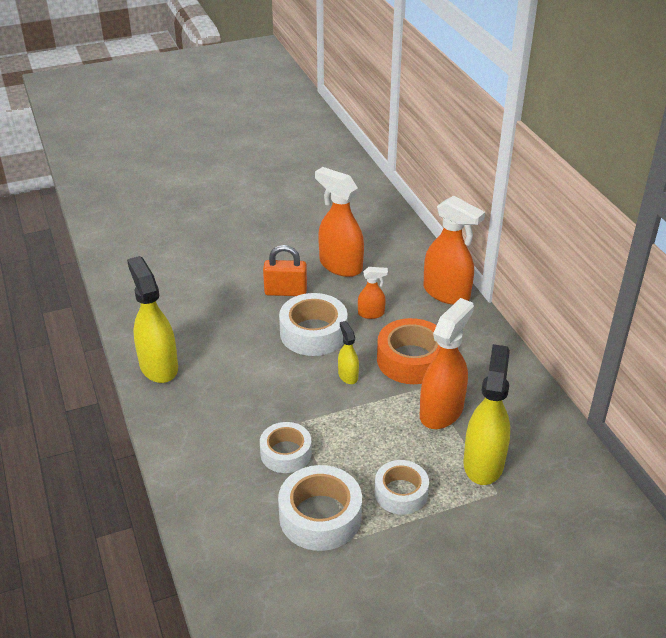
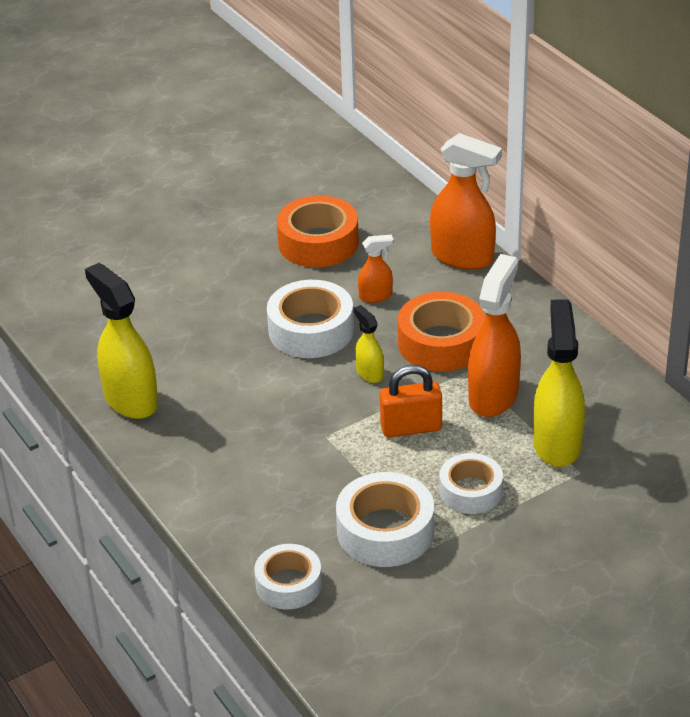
camera: 10 degrees left, 0 degrees up
(285, 291) = (259, 285): orange padlock -> orange padlock (411, 428)
(286, 453) = (323, 472): white tape -> white tape (288, 584)
(340, 265) = (318, 243): orange spray bottle -> orange tape

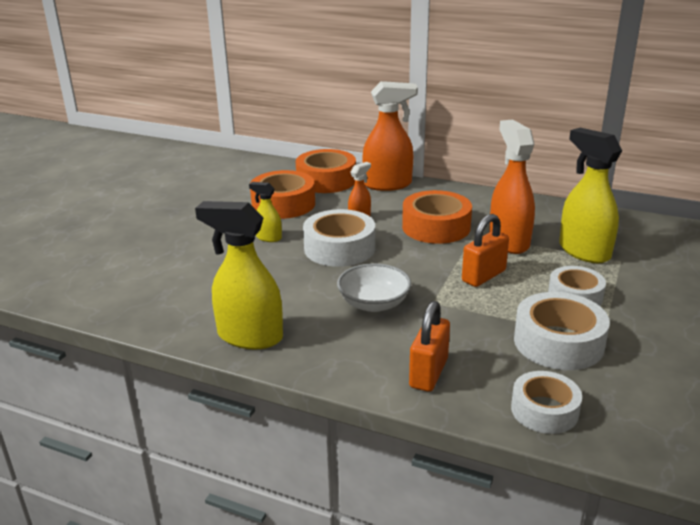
camera: 35 degrees left, 10 degrees down
(236, 506) = (428, 373): none -> orange padlock
(270, 413) = (374, 303): none -> white bowl
(369, 373) = (412, 257): yellow spray bottle -> yellow spray bottle (268, 237)
(401, 222) = (326, 180): none -> orange tape

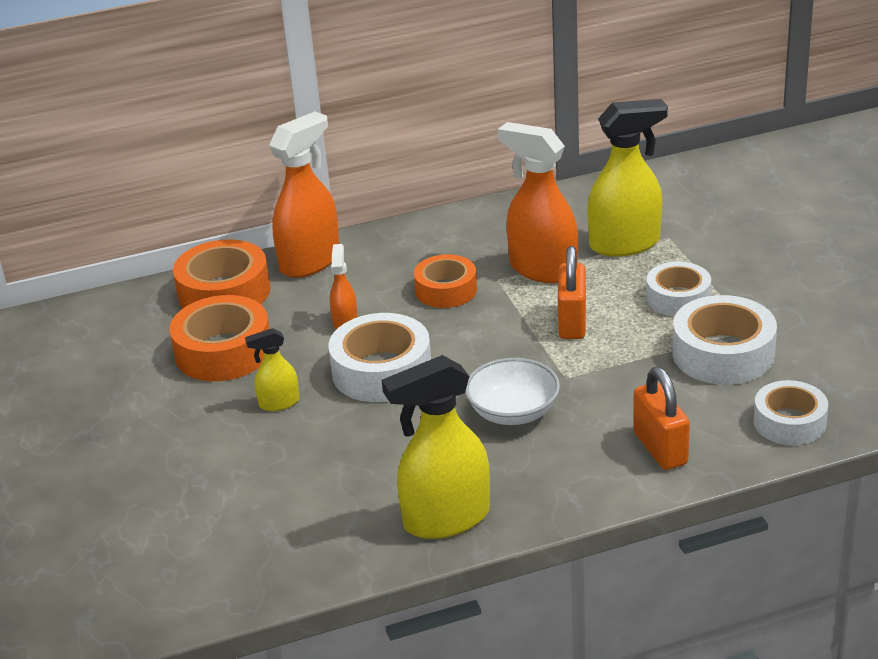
camera: 40 degrees left, 5 degrees up
(436, 227) = (446, 290): orange tape -> orange tape, size x0.66
(583, 251) = (625, 244): yellow spray bottle -> yellow spray bottle turned 150 degrees clockwise

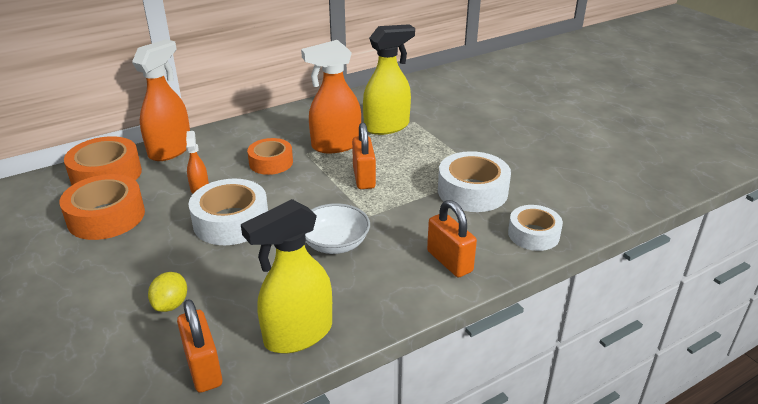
camera: 15 degrees left, 0 degrees up
(279, 403) = (152, 252): yellow spray bottle -> none
(298, 469) = (171, 304): none -> yellow lemon
(331, 545) = (203, 368): none -> orange padlock
(542, 269) = (335, 145): orange spray bottle -> orange spray bottle turned 45 degrees counterclockwise
(678, 298) = (431, 157): white tape -> none

